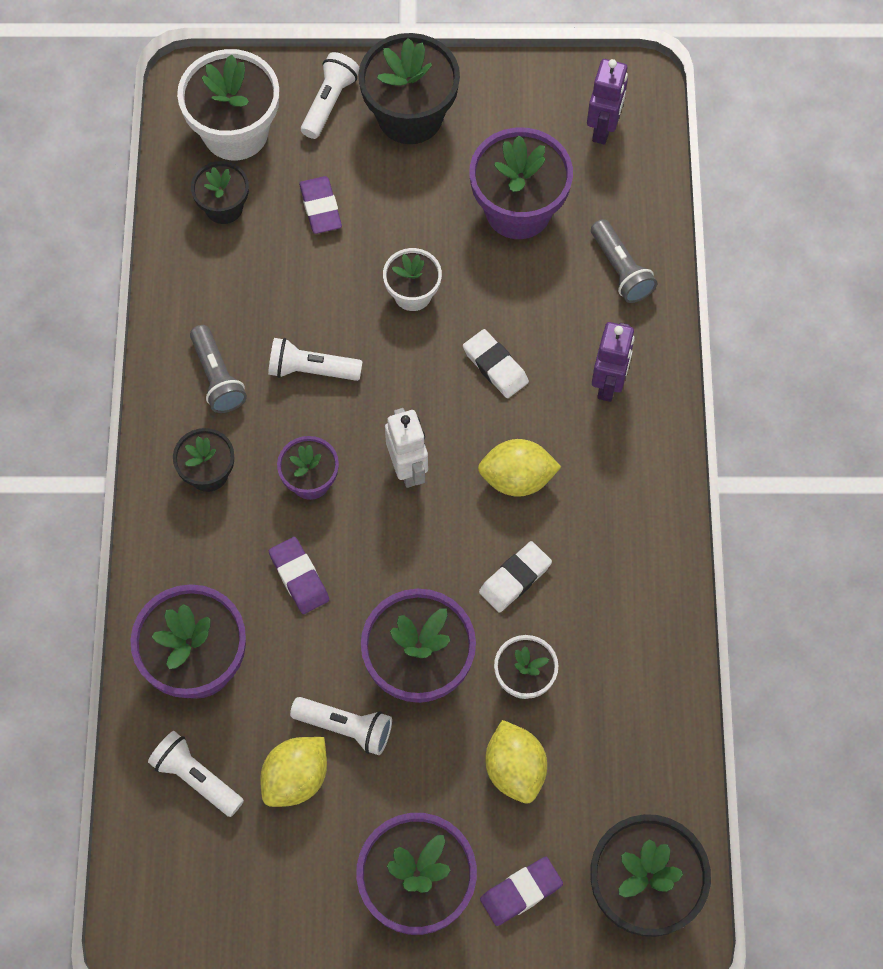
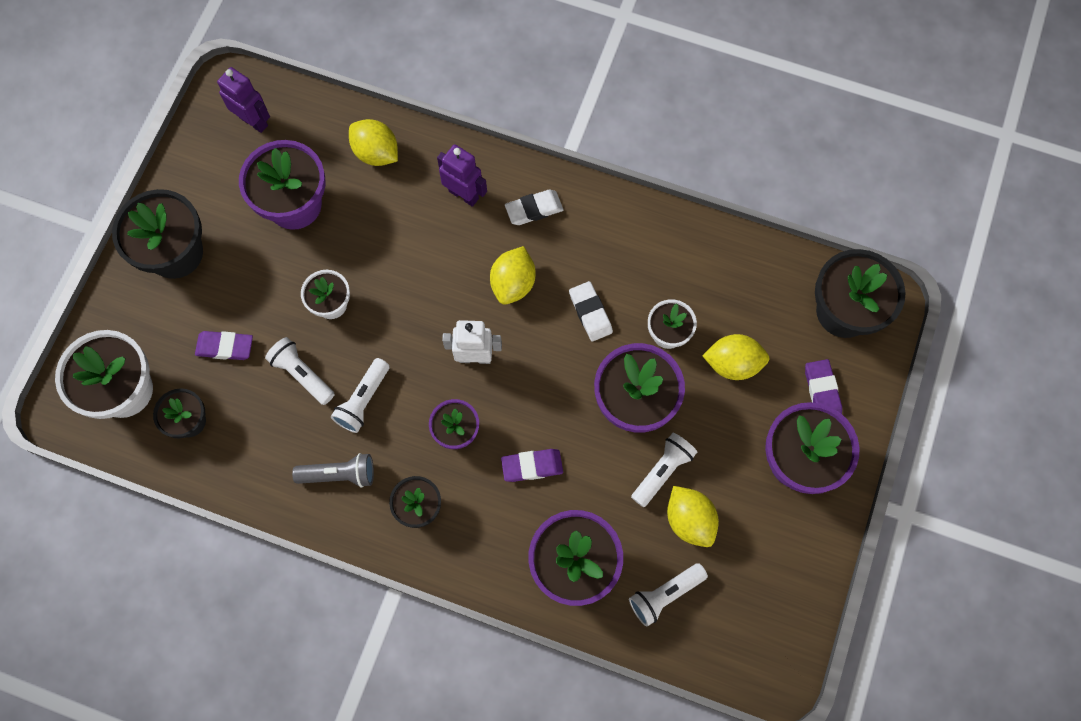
camera: 70 degrees left, 5 degrees up
(329, 102) = (133, 309): white flashlight -> white flashlight (302, 374)
(495, 366) = (417, 266): white eraser -> white eraser (534, 209)
(621, 269) = (376, 153): grey flashlight -> yellow lemon

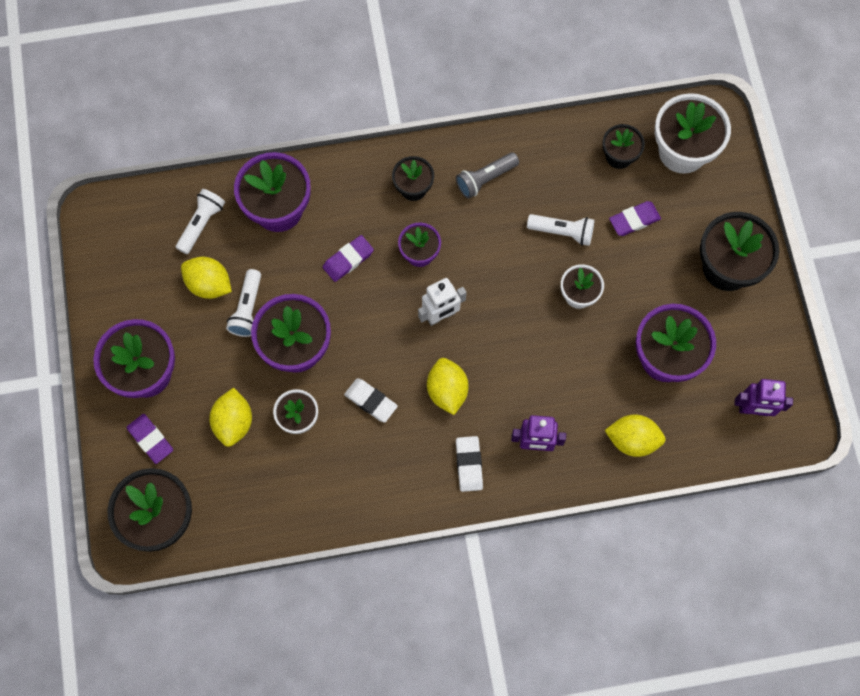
camera: 150 degrees right, 0 degrees up
(363, 400) = (503, 238): white flashlight -> none
(534, 209) = (469, 464): white eraser -> white eraser turned 45 degrees counterclockwise
(732, 363) = (234, 422): yellow lemon -> yellow lemon turned 60 degrees counterclockwise

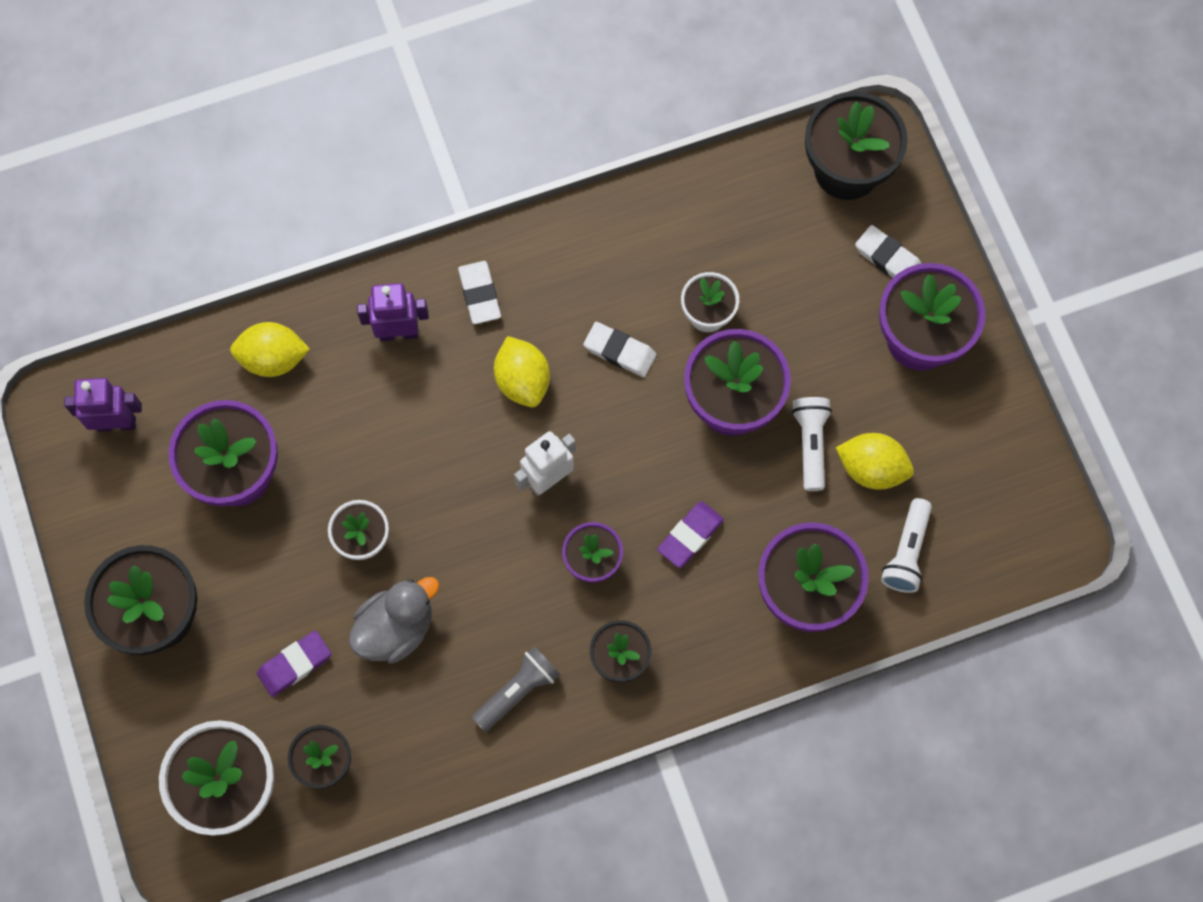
camera: 170 degrees right, 0 degrees up
(150, 439) = (888, 258): purple eraser -> white eraser
(234, 422) = (789, 296): yellow lemon -> none
(562, 232) = (396, 628): white flashlight -> grey duck

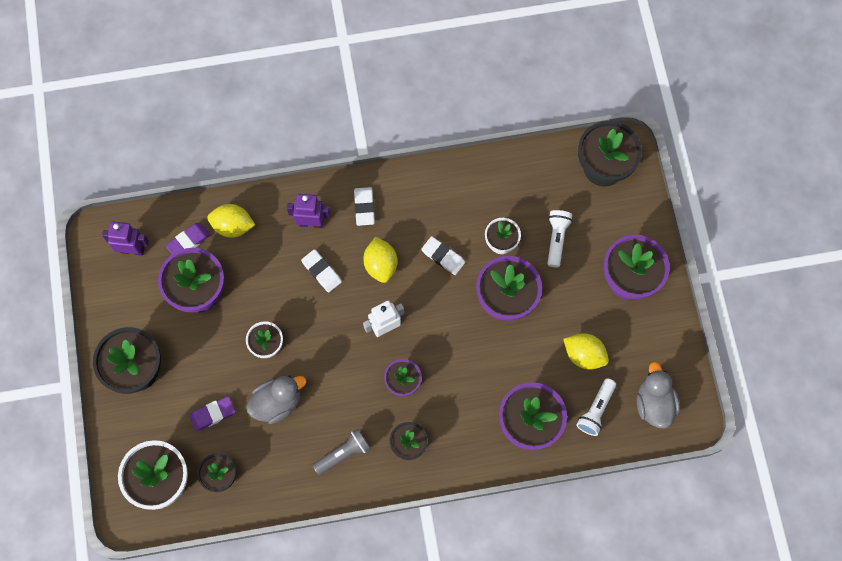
camera: 10 degrees right, 0 degrees up
(690, 536) = (465, 377): purple eraser -> purple eraser (188, 241)
(810, 444) = (549, 334): white flashlight -> white flashlight (556, 239)
(888, 258) = (619, 226): white eraser -> white eraser (321, 272)
(996, 526) = (654, 404): none -> grey duck

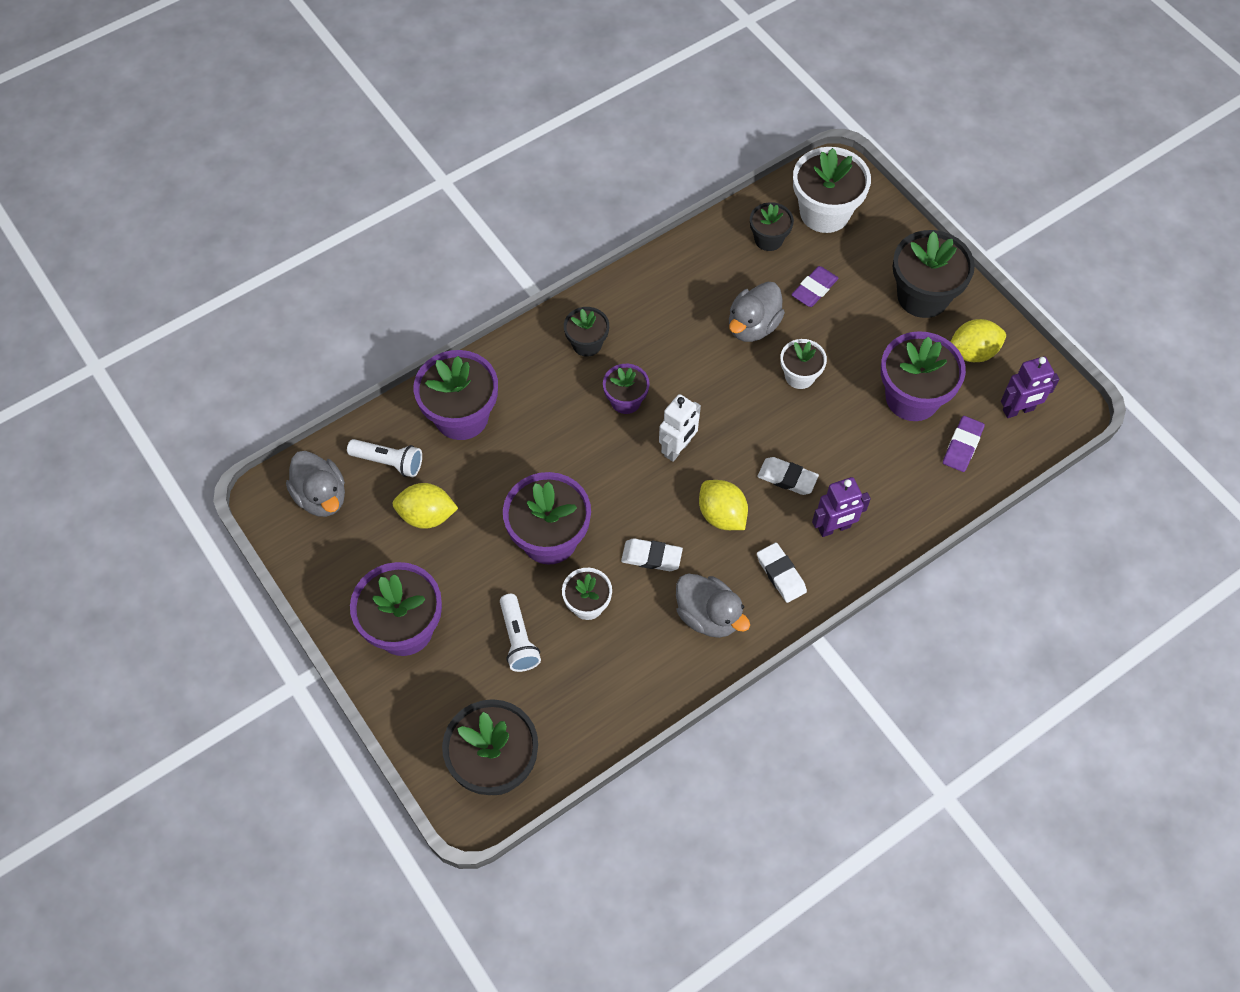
camera: 155 degrees right, 10 degrees down
(233, 226) = (923, 484): yellow lemon -> yellow lemon (972, 352)
(343, 454) = (653, 308): grey flashlight -> none
(426, 201) = (708, 616): none -> grey duck
(596, 410) = (389, 462): white flashlight -> white flashlight turned 105 degrees clockwise

